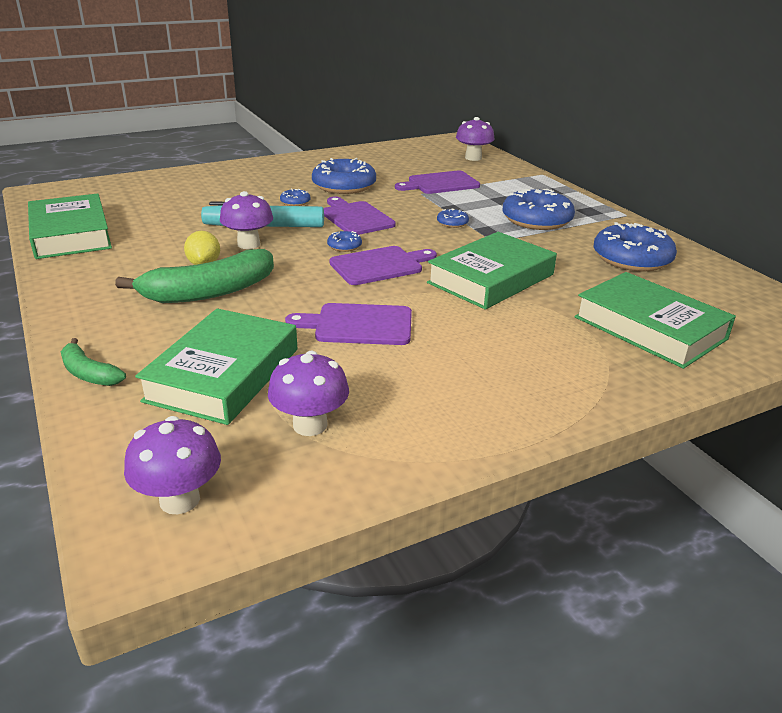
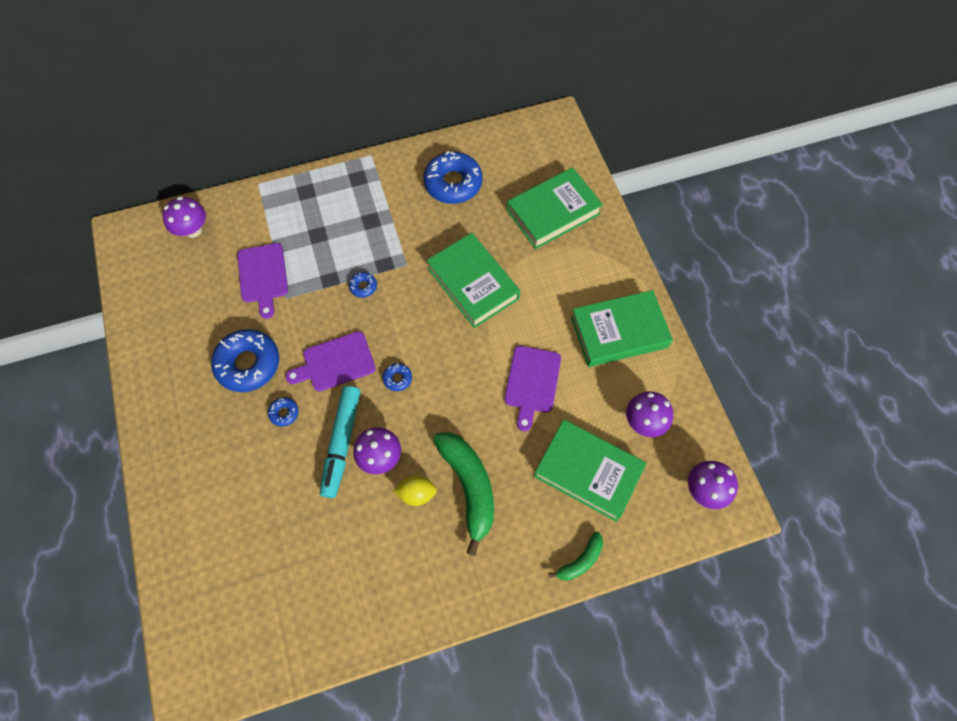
camera: 80 degrees left, 35 degrees up
(71, 234) = (327, 627): green book -> green book (619, 332)
(380, 265) = (439, 356): purple cutting board -> none
(536, 220) = (369, 222): blue donut -> none

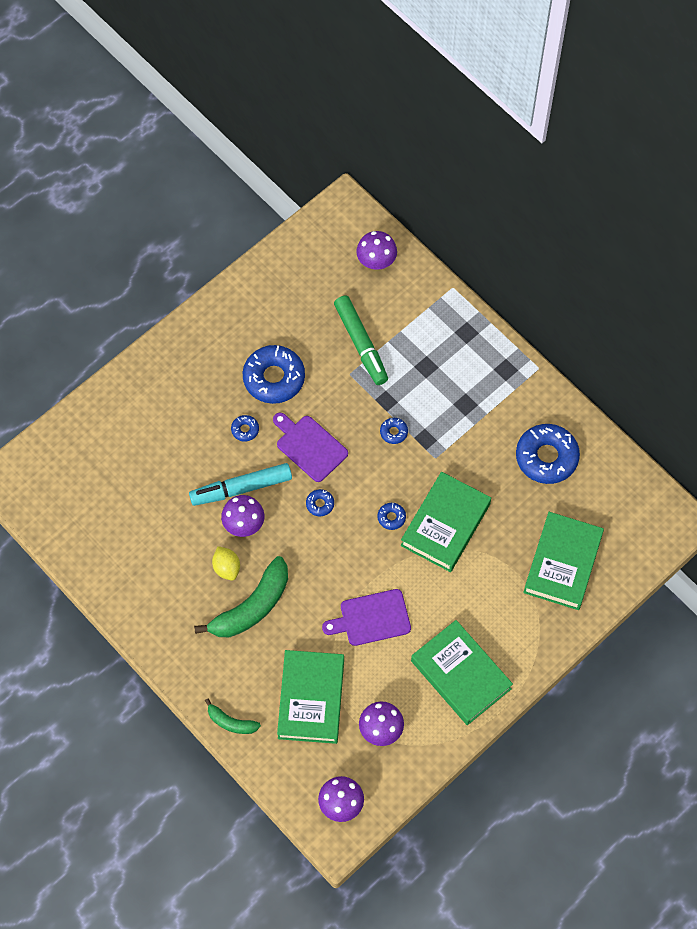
camera: 65 degrees right, 0 degrees up
(263, 276) = (361, 344): purple cutting board -> green marker
(443, 324) = (391, 517): none -> blue donut
(553, 212) = (562, 563): green book -> green book turned 75 degrees clockwise

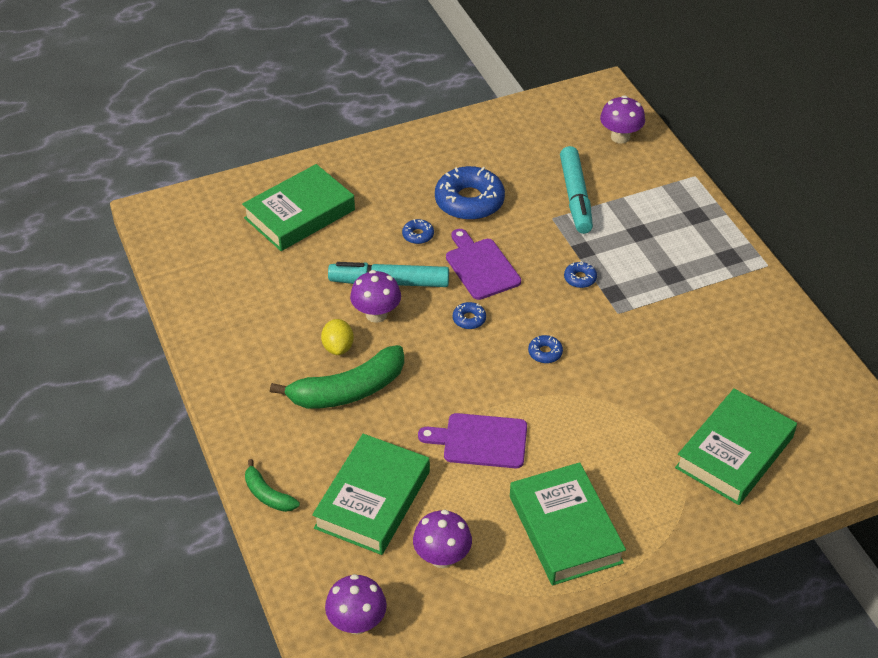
camera: 20 degrees right, 20 degrees down
(361, 344) = (575, 197): green marker -> turquoise marker
(445, 525) = (605, 376): green book -> green book (299, 214)
(546, 457) = (749, 346): blue donut -> none

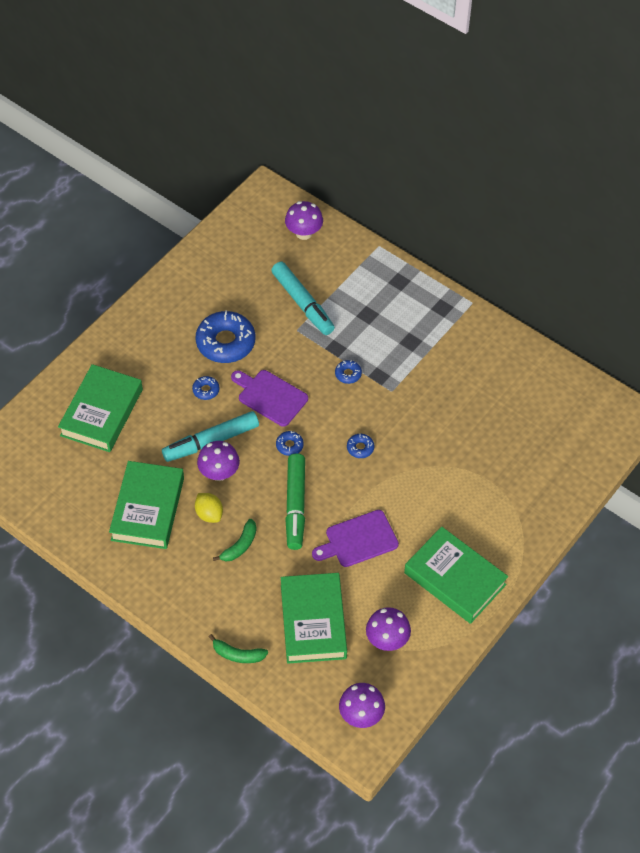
camera: 30 degrees left, 10 degrees up
(348, 390) = (240, 545): green banana -> green banana, size x0.52
(435, 378) = (295, 505): none -> green marker
(734, 452) = (531, 466): green book -> green book (148, 509)

